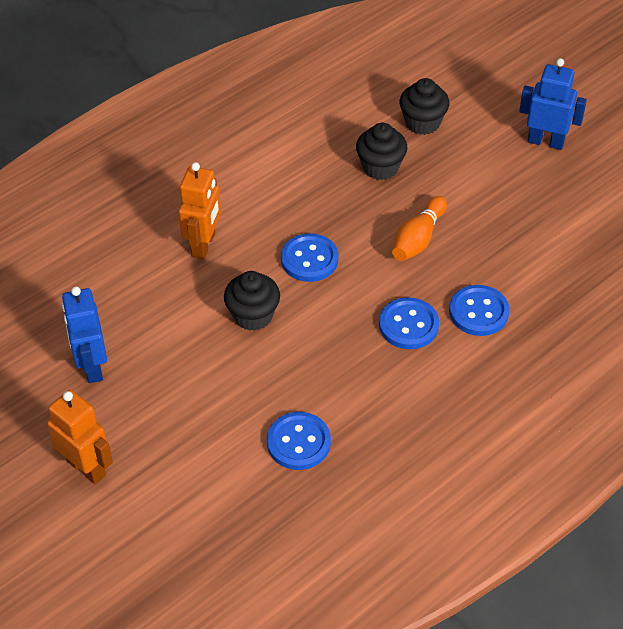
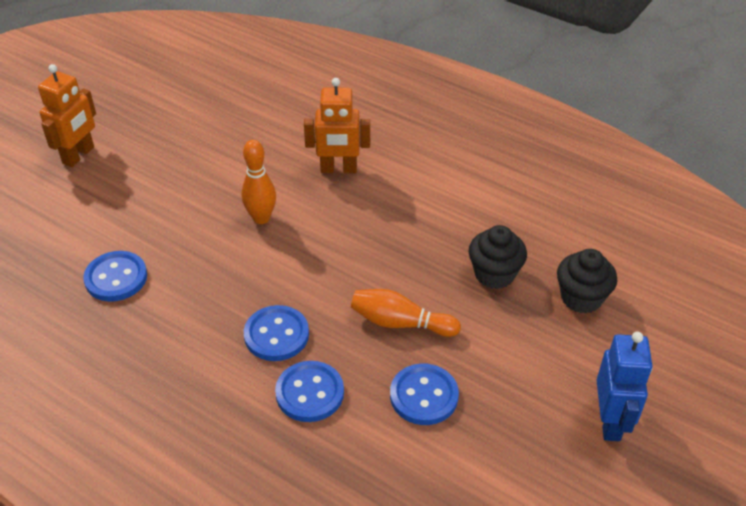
camera: 75 degrees right, 5 degrees down
(92, 366) = (183, 135): blue robot -> none
(253, 315) = (261, 218): black cupcake -> orange bowling pin
(309, 259) = (343, 243): blue button -> blue button (424, 396)

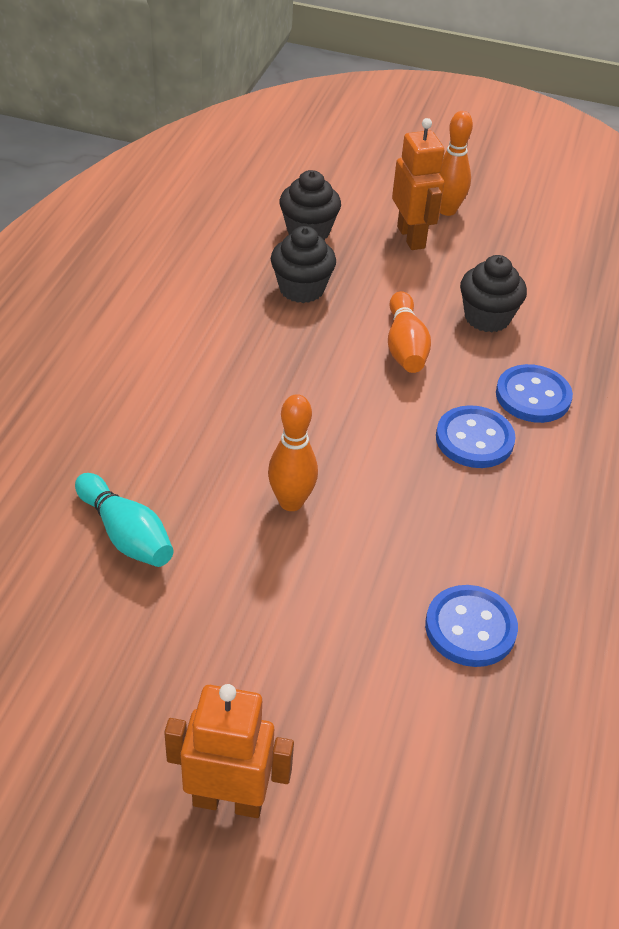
camera: 110 degrees left, 0 degrees up
(270, 144) = (126, 534): none -> turquoise bowling pin
(338, 169) = (164, 445): orange robot -> orange robot (411, 237)
(424, 396) = (487, 318): blue button -> black cupcake
(610, 421) = (447, 210): blue robot -> orange bowling pin

